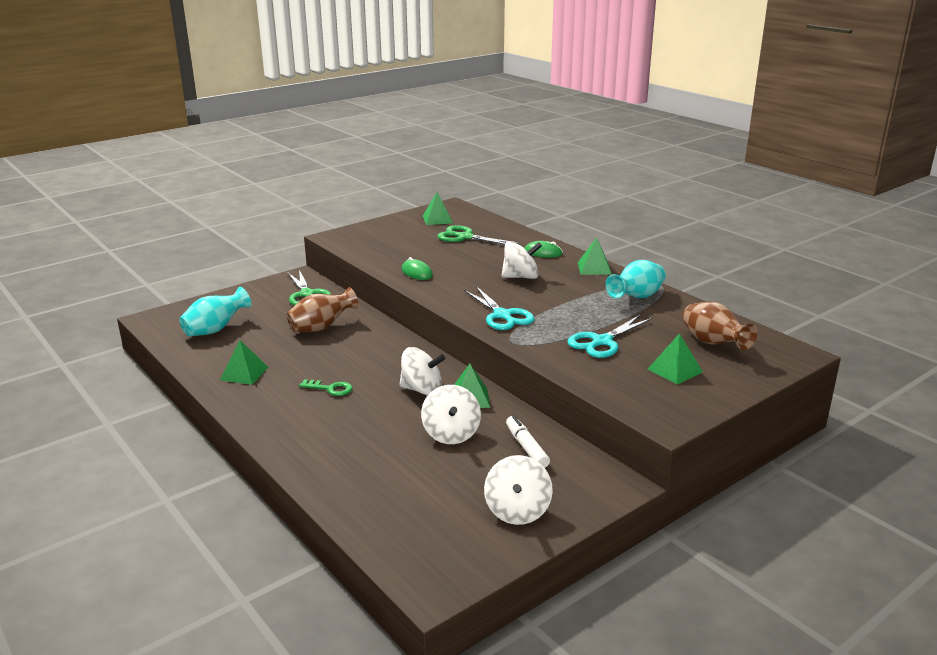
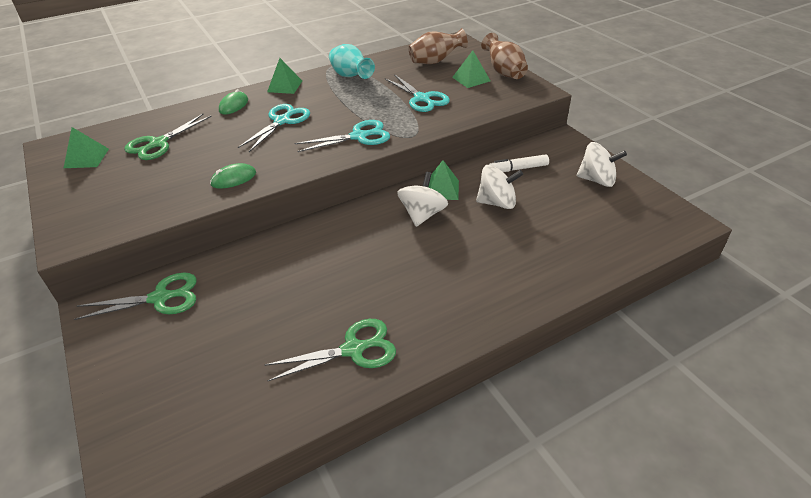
camera: 80 degrees left, 15 degrees up
(215, 330) = (217, 391): turquoise vase -> none
(244, 373) = (353, 349): green pyramid -> green scissors
(321, 328) = (263, 283): brown vase -> brown vase (504, 72)
(330, 389) = (407, 274): green key -> none
(520, 277) = (282, 121): white spinning top -> turquoise scissors

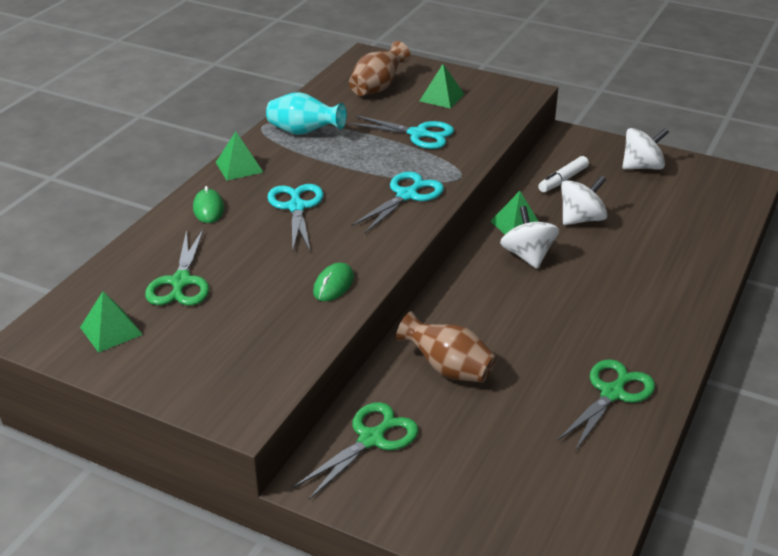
camera: 35 degrees left, 5 degrees down
(504, 72) = (466, 80): brown vase -> brown vase (448, 369)

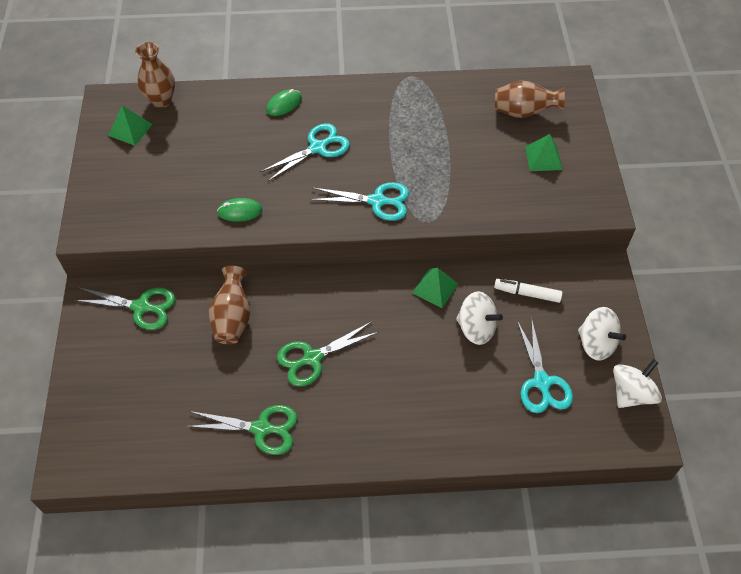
camera: 60 degrees right, 20 degrees up
(92, 292) = (161, 100): none -> brown vase
(181, 282) = (195, 134): green scissors -> green scissors (312, 358)
(239, 167) = (346, 92): green pyramid -> none
(304, 132) = (419, 103): turquoise vase -> none
(418, 134) = (471, 169): turquoise scissors -> turquoise scissors (542, 382)
(528, 256) = (398, 312): white spinning top -> white spinning top (631, 393)

